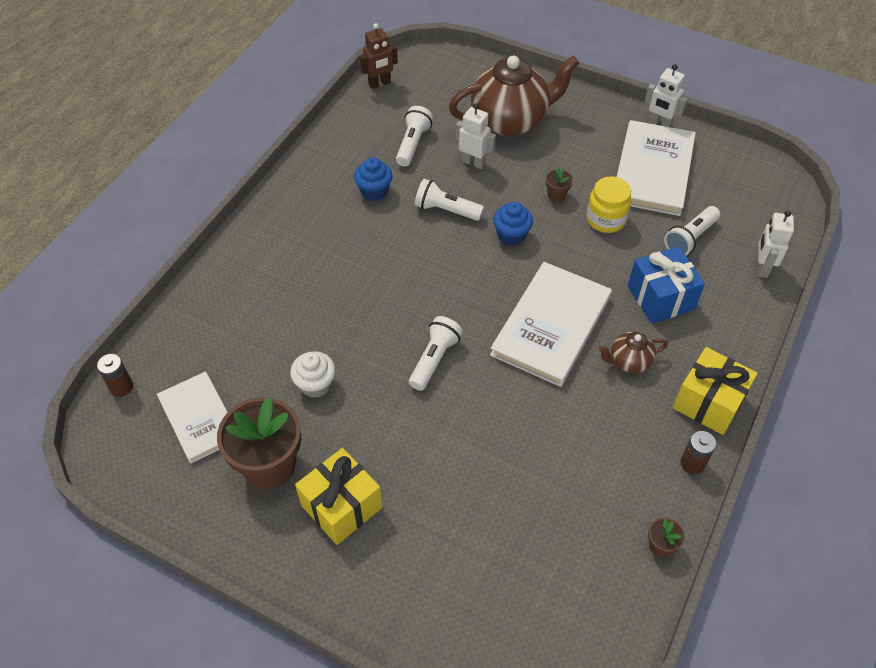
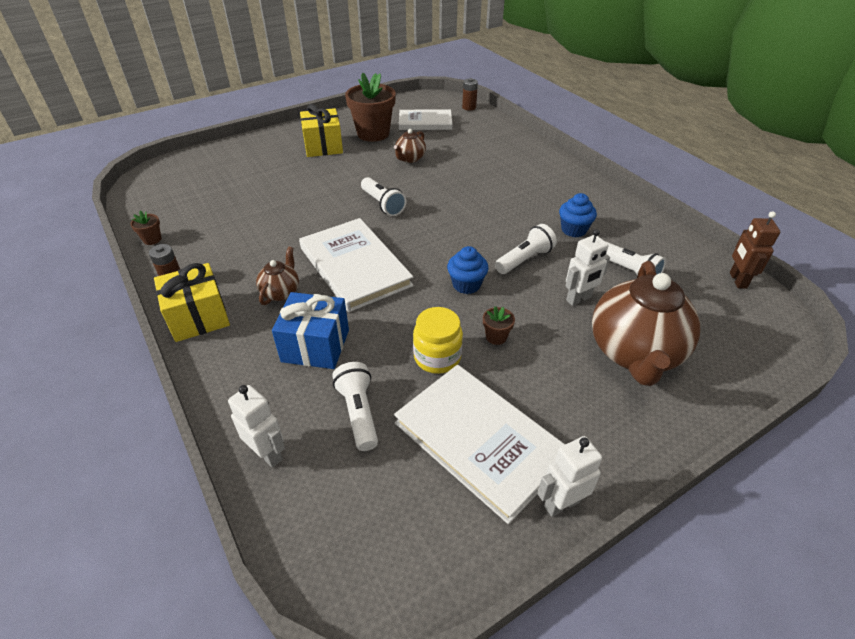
camera: 120 degrees right, 10 degrees down
(315, 385) = (410, 158): white cupcake -> brown teapot

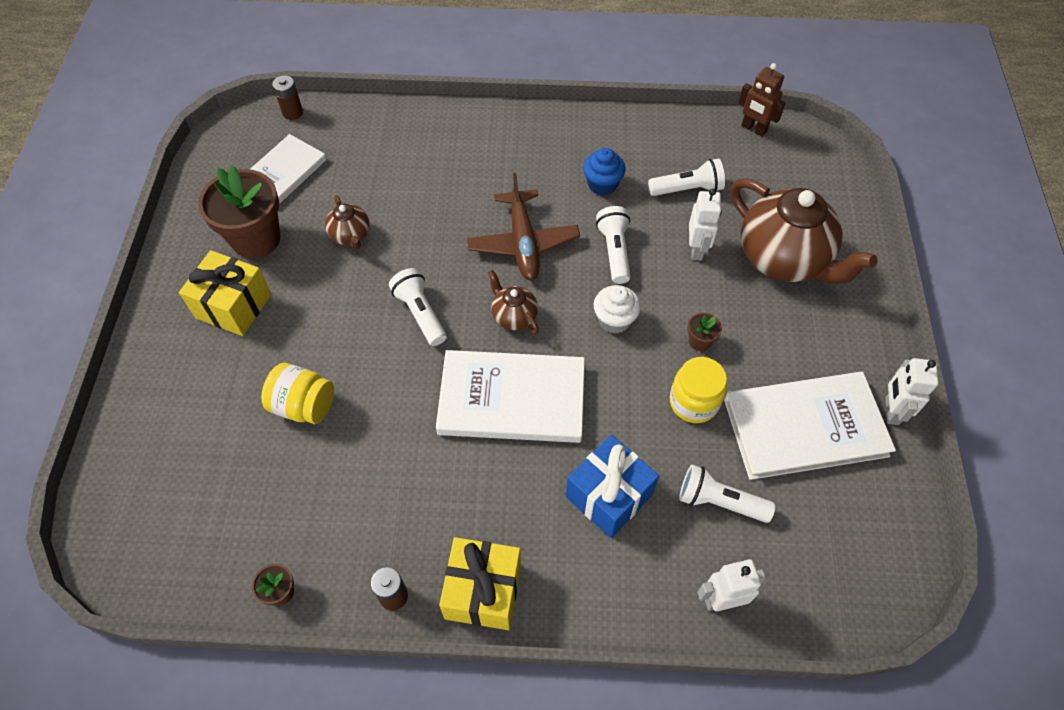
camera: 55 degrees left, 15 degrees up
(280, 194) = (304, 405): none -> yellow jar
(281, 292) = (501, 490): brown teapot -> brown teapot (514, 316)
(382, 204) = (420, 313): white flashlight -> white flashlight turned 120 degrees counterclockwise
(466, 285) = (614, 320): blue cupcake -> white cupcake
(481, 218) = (523, 243): none -> brown plane

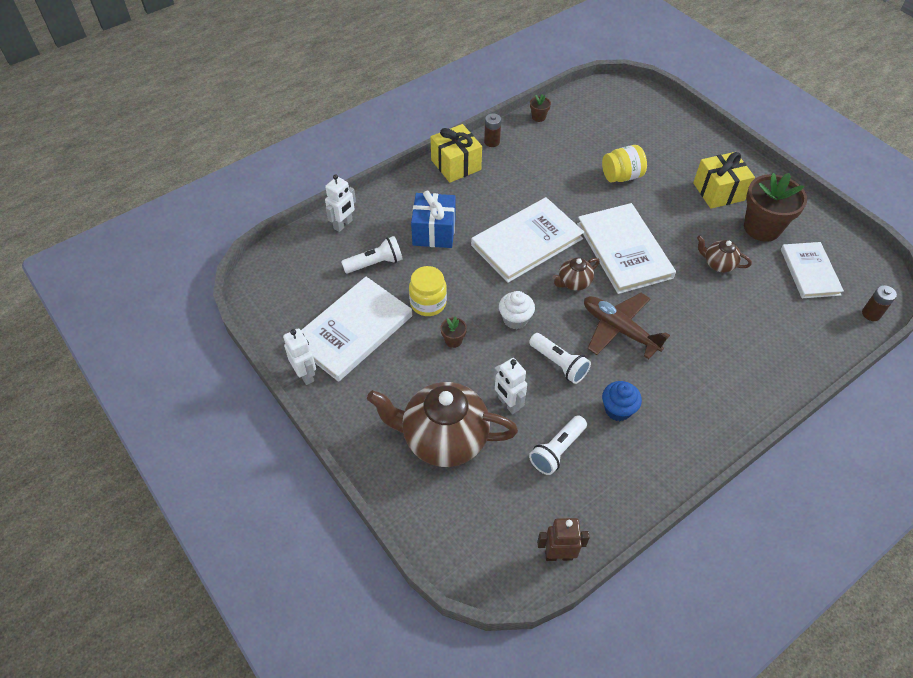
camera: 140 degrees right, 5 degrees down
(420, 313) = (624, 250): white flashlight -> white book
(514, 316) = (573, 283): brown teapot -> brown teapot turned 135 degrees clockwise

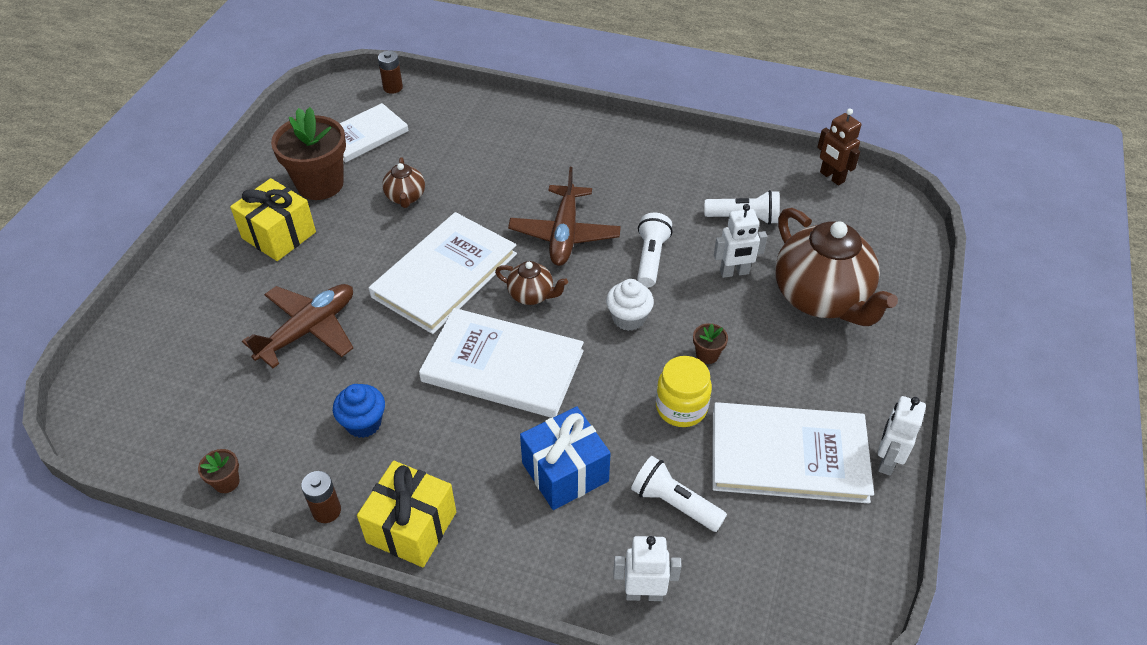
camera: 125 degrees left, 5 degrees down
(508, 404) = (734, 272): white robot -> white robot turned 60 degrees clockwise
(618, 409) = (660, 198): blue cupcake -> blue cupcake (363, 423)
(621, 176) = (308, 330): yellow jar -> brown plane

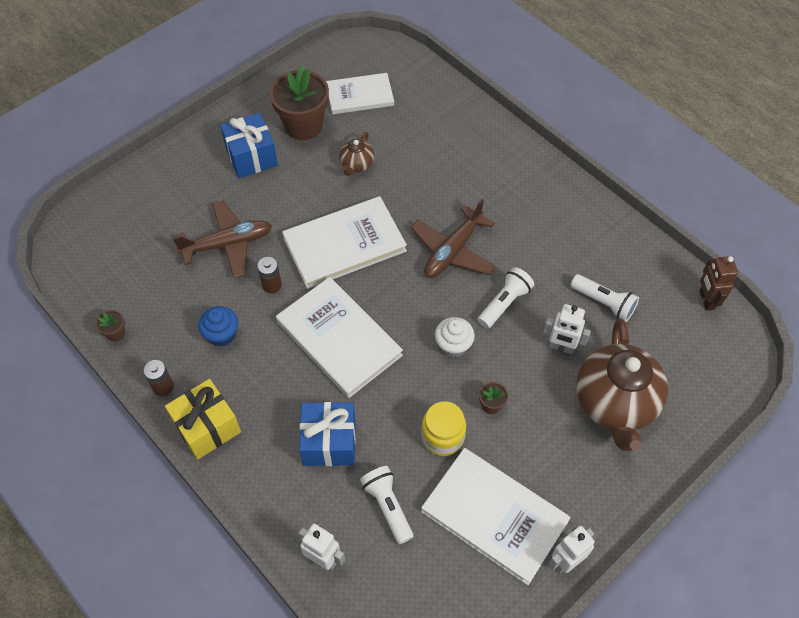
camera: 30 degrees right, 10 degrees up
(279, 235) = (251, 157): yellow gift -> blue gift
(393, 87) = (406, 60): brown battery -> brown battery (271, 285)
(531, 295) = (395, 291): brown teapot -> none

